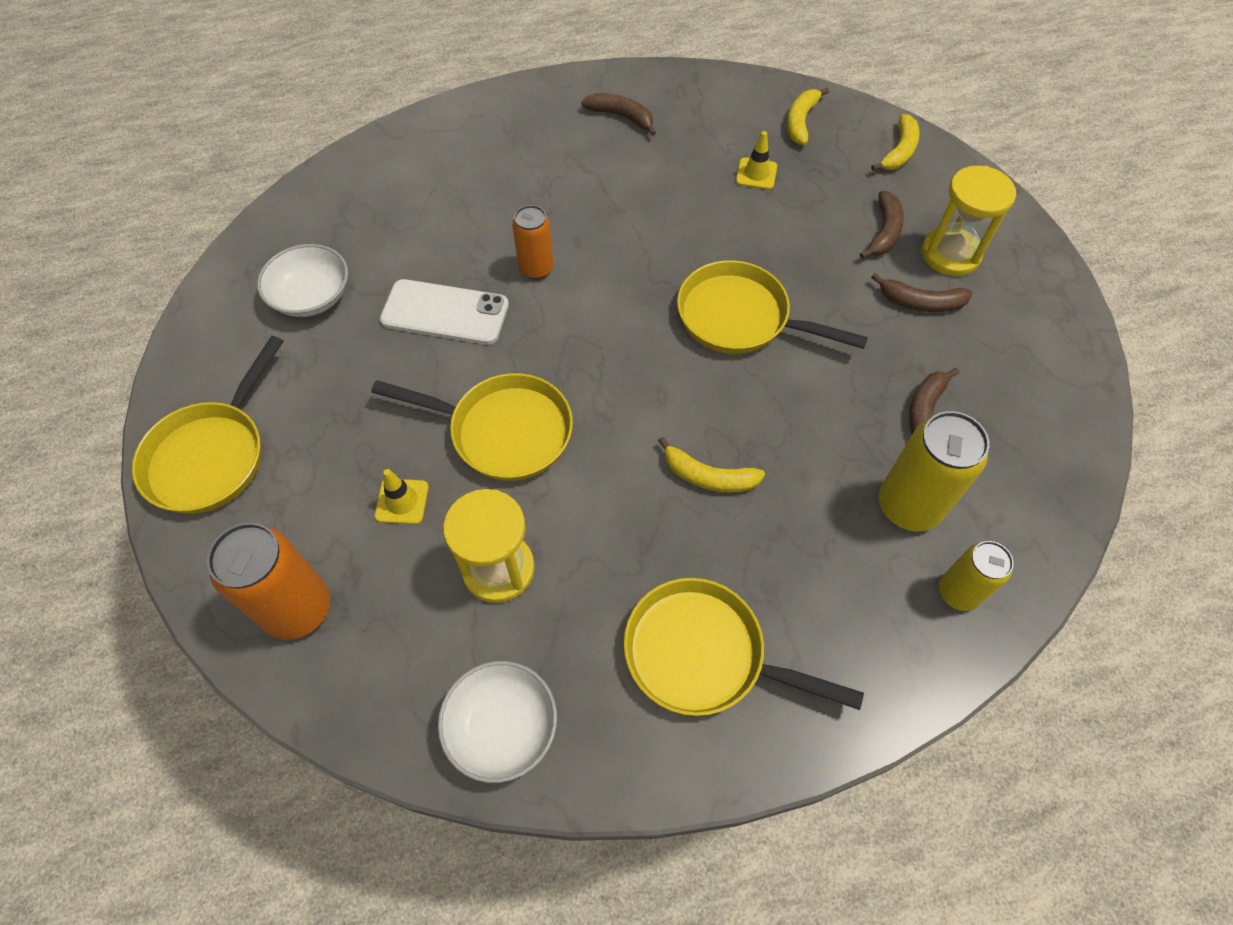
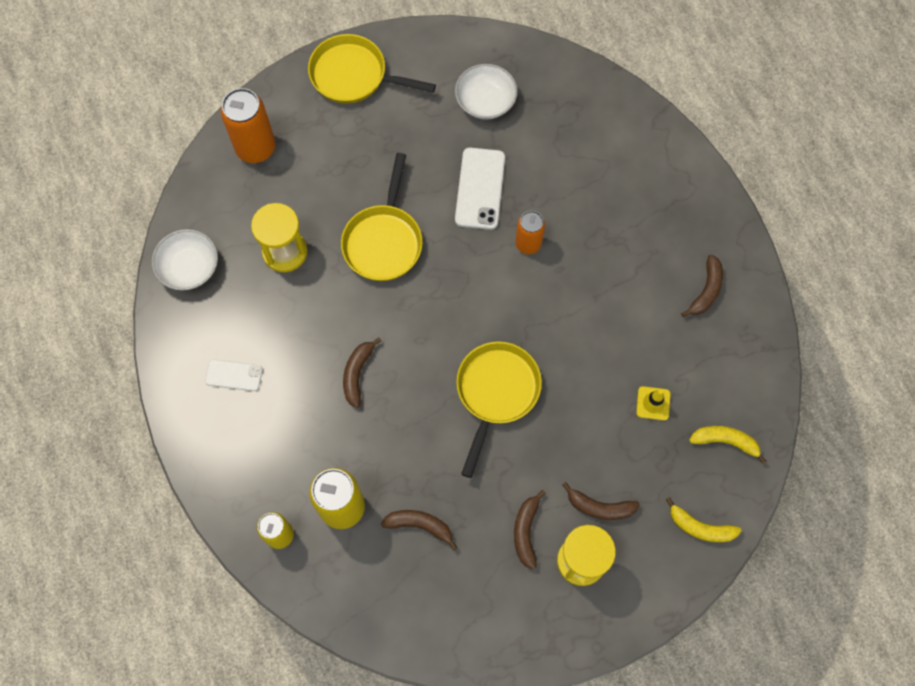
camera: 85 degrees right, 10 degrees up
(402, 501) = (328, 189): yellow traffic cone -> none
(704, 655) = (234, 375): yellow pan -> white phone
(708, 476) = (357, 374): yellow banana -> brown banana

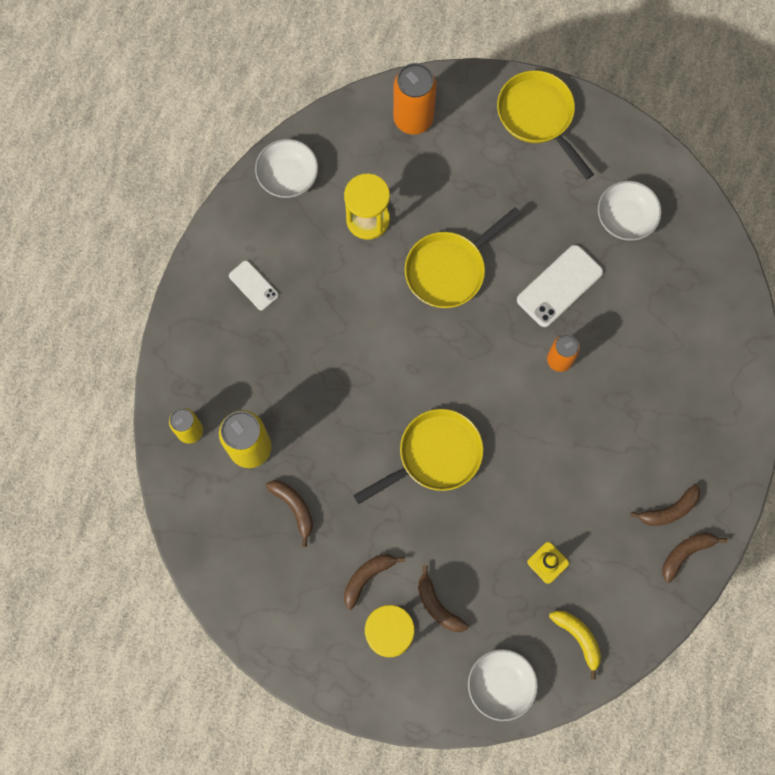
camera: 40 degrees right, 5 degrees up
(357, 374) = (343, 357): brown banana -> brown banana (686, 553)
(700, 527) = (500, 685): yellow banana -> white bowl

